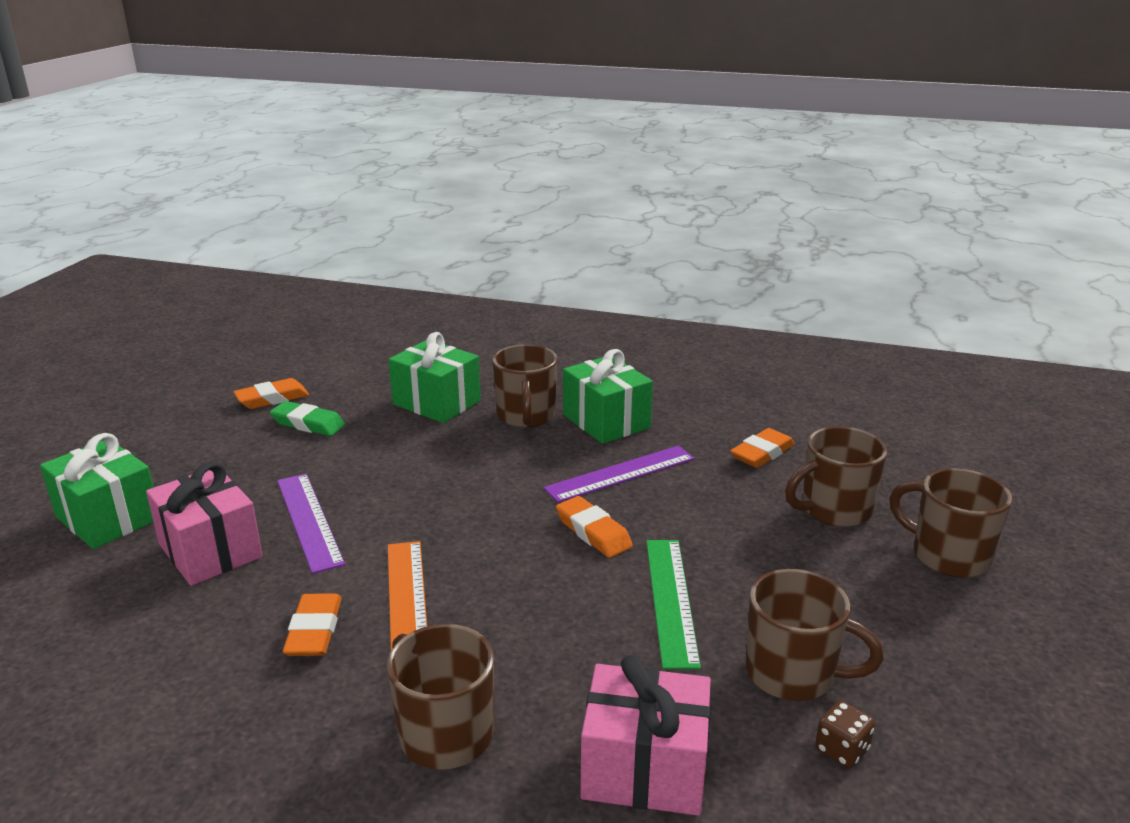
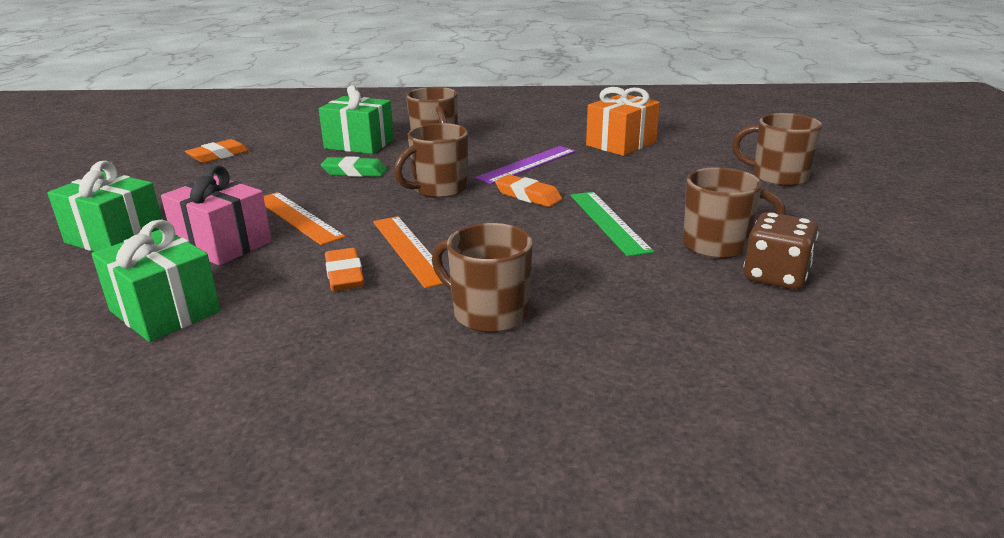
camera: 15 degrees left, 0 degrees up
(308, 424) = (259, 166): green eraser -> green eraser (354, 172)
(309, 521) = (297, 217): purple ruler -> orange ruler
(606, 421) = (498, 140): green gift -> green gift (165, 311)
(644, 768) = (649, 307): pink gift -> none
(762, 453) = (621, 144): orange eraser -> orange gift
(834, 510) = (689, 165): brown mug -> brown mug (439, 189)
(841, 750) = (775, 276): brown dice -> brown dice, size x1.82

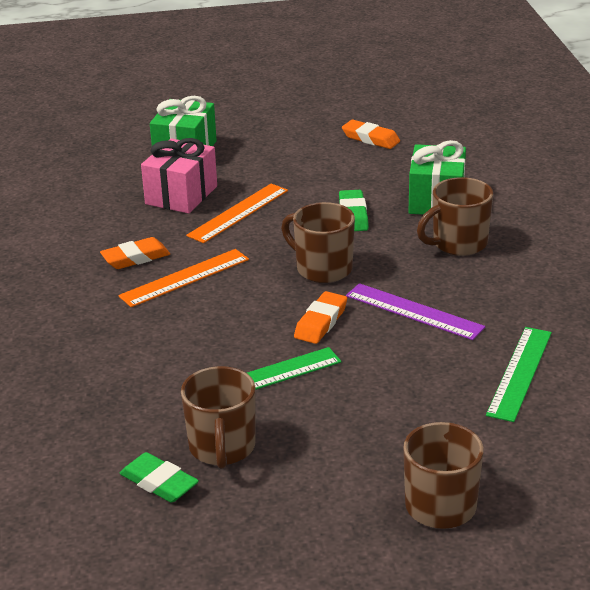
camera: 80 degrees right, 5 degrees up
(165, 311) = (78, 204): green gift -> none
(488, 313) = (81, 331): brown mug -> none
(621, 144) = (520, 373): orange gift -> green ruler
(775, 276) = (159, 483): brown dice -> green eraser

